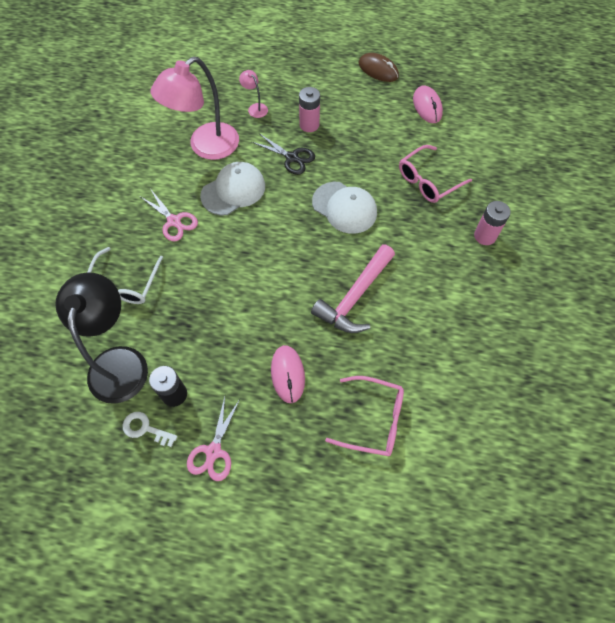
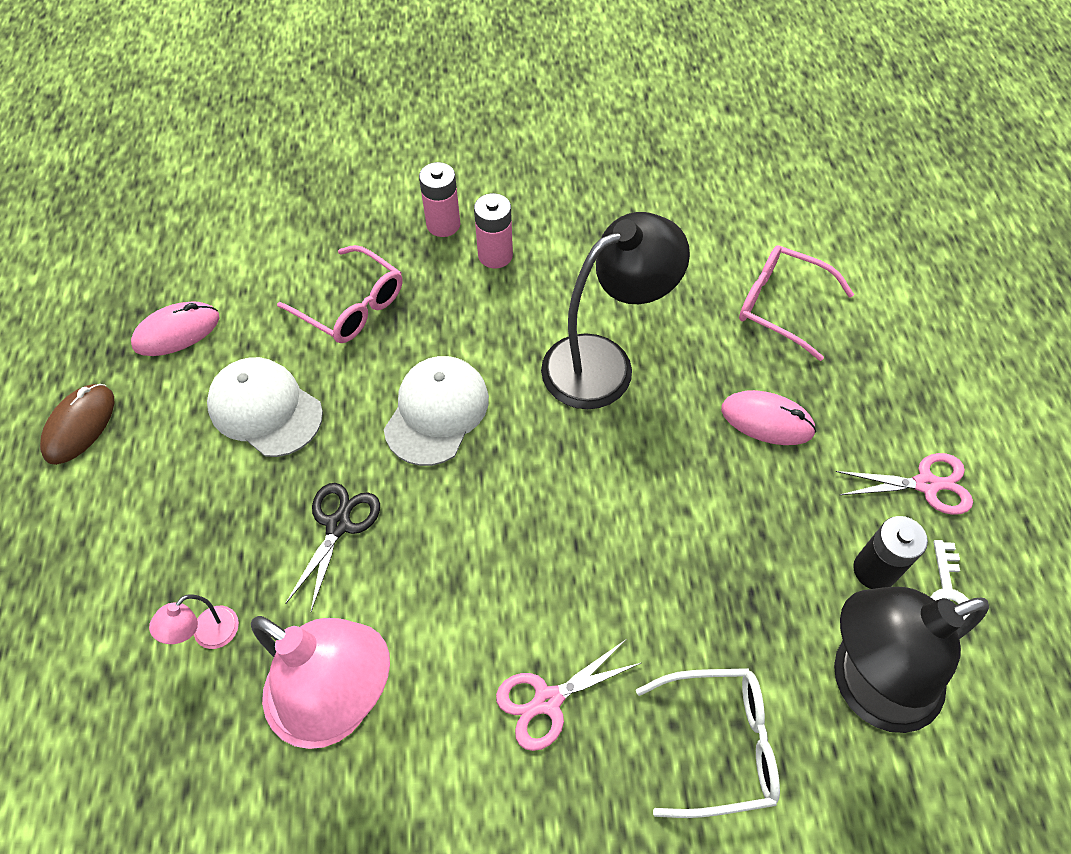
camera: 105 degrees left, 5 degrees down
(174, 221) = (547, 701): pink scissors -> pink scissors turned 150 degrees counterclockwise
(233, 190) = (443, 609): white cap -> white cap (265, 409)
(287, 374) = (767, 420): pink mouse -> pink mouse turned 45 degrees clockwise
(309, 125) = (246, 515): pink battery -> pink battery (495, 255)
(355, 297) = (604, 363): pink hammer -> black lamp
(373, 419) = (781, 306): pink glasses -> pink glasses turned 60 degrees counterclockwise

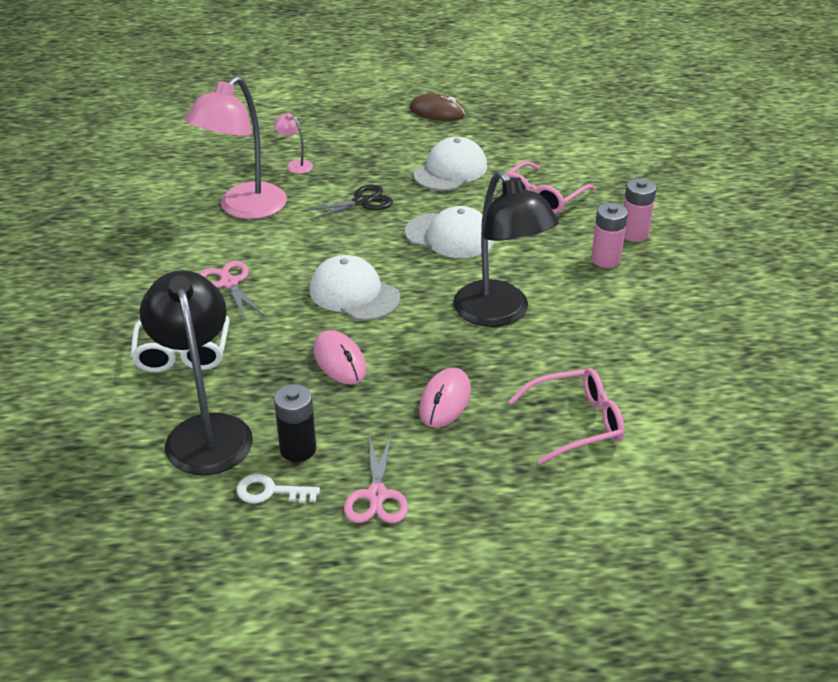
camera: 90 degrees right, 20 degrees down
(177, 332) = (511, 135): pink mouse -> pink mouse (339, 361)
(338, 525) = (362, 202): black scissors -> black scissors turned 45 degrees counterclockwise
(569, 524) = (354, 294): none -> white cap
(781, 306) = (576, 423): pink glasses -> pink glasses turned 45 degrees clockwise

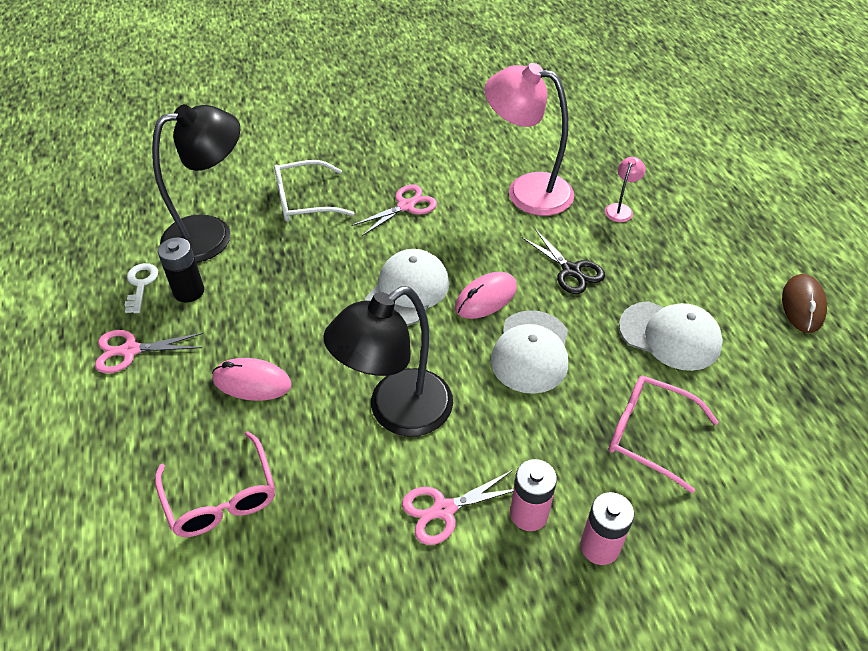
camera: 80 degrees right, 10 degrees up
(339, 361) = (304, 297): pink mouse -> pink mouse (486, 298)
(599, 299) = (443, 510): none -> pink scissors

